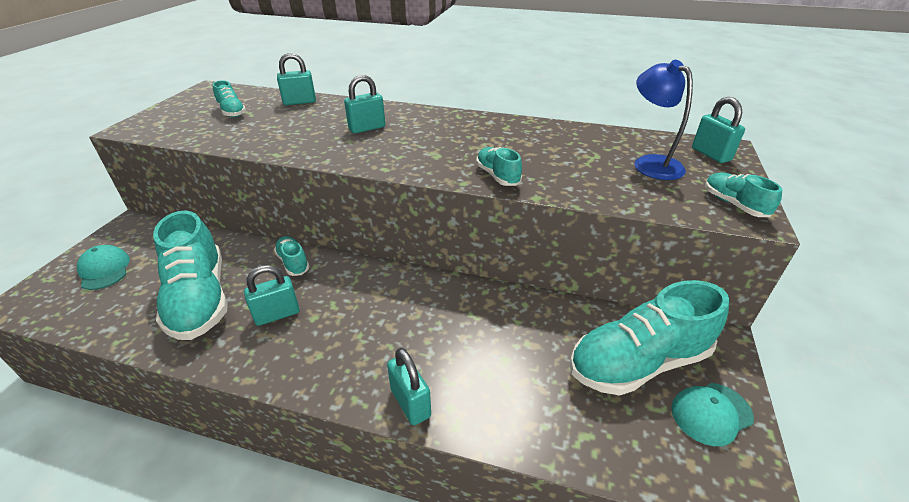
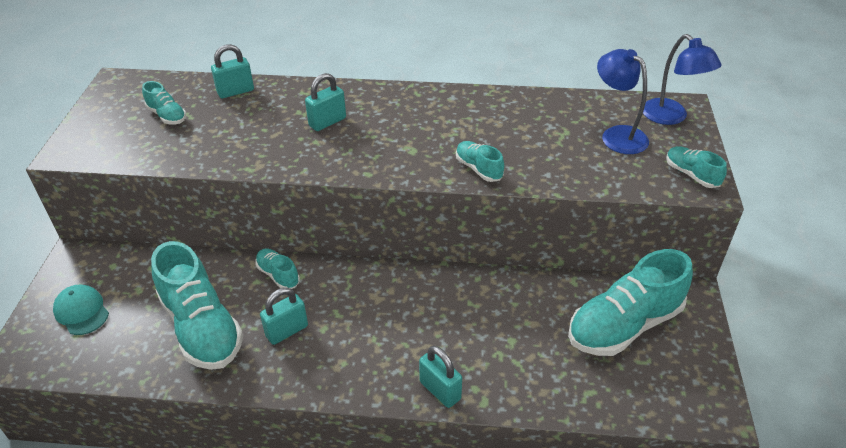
camera: 10 degrees left, 5 degrees up
(710, 154) = (670, 117): turquoise padlock -> blue lamp
(711, 413) = (686, 358): turquoise cap -> none

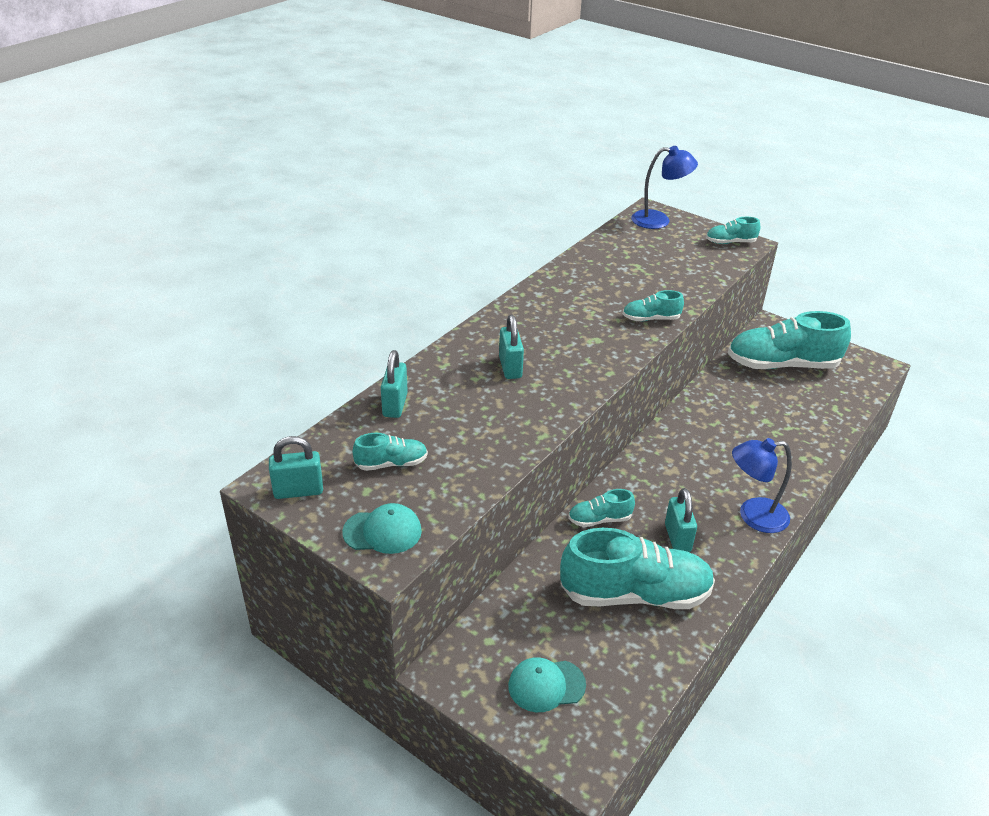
camera: 60 degrees left, 5 degrees down
(92, 140) = (382, 531): none -> turquoise cap
(440, 390) = (796, 475): turquoise padlock -> turquoise padlock (298, 491)
(617, 135) = (661, 248): blue lamp -> blue lamp (753, 516)
(624, 325) = (782, 365): turquoise shoe -> turquoise shoe turned 90 degrees clockwise

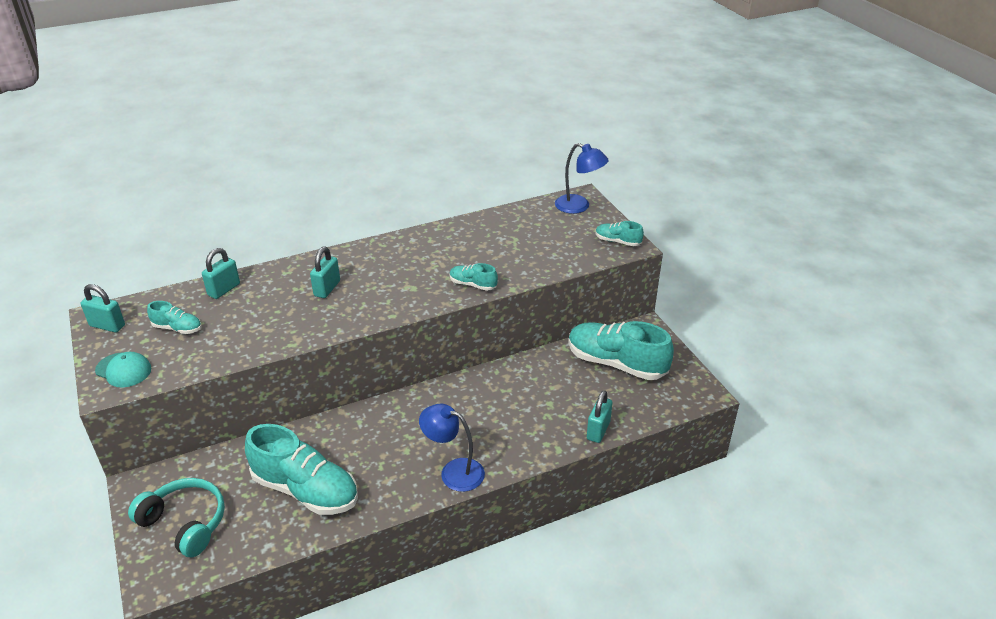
camera: 30 degrees right, 0 degrees up
(546, 685) = (185, 523): turquoise cap -> turquoise headphones
(599, 519) = (339, 428): turquoise shoe -> none
(677, 538) = (379, 464): turquoise padlock -> turquoise padlock (598, 430)

